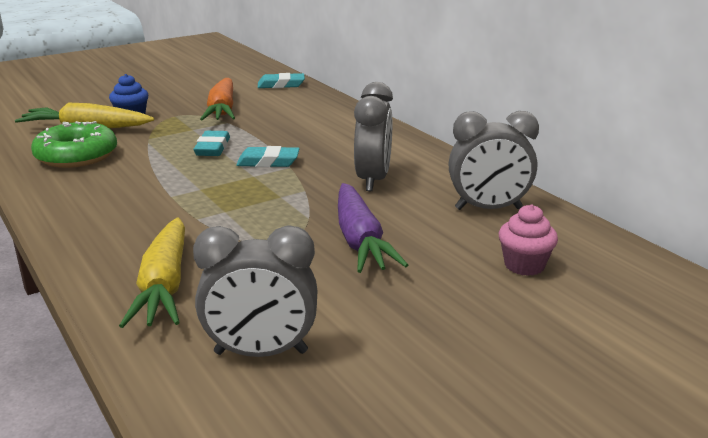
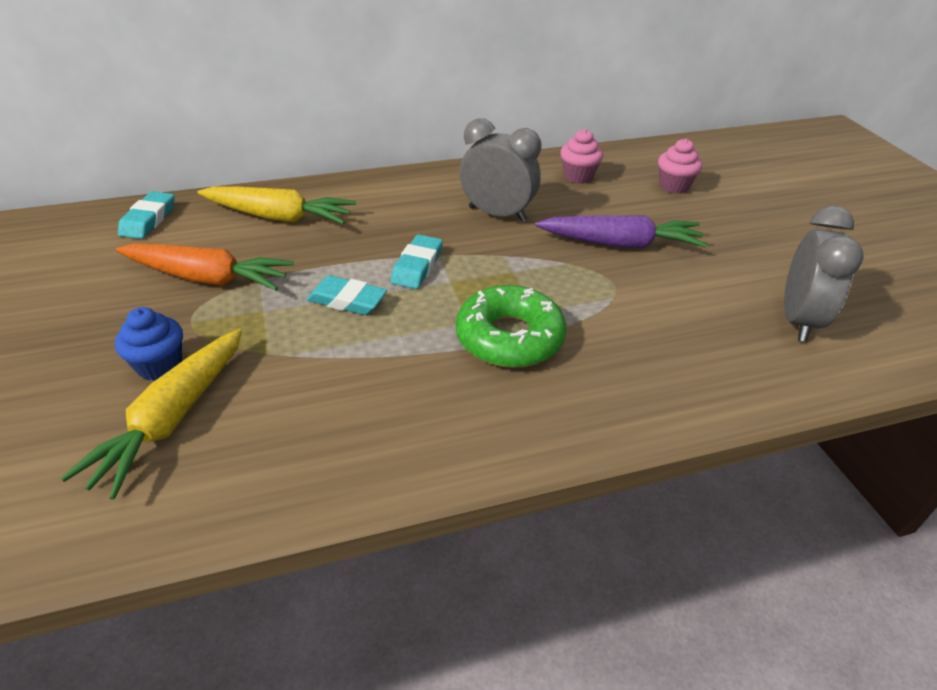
camera: 75 degrees left, 15 degrees up
(76, 156) = (291, 430): green donut -> green donut (509, 338)
(164, 286) = (691, 364): yellow carrot -> yellow carrot (279, 217)
(488, 209) = (578, 176): grey clock -> pink cupcake

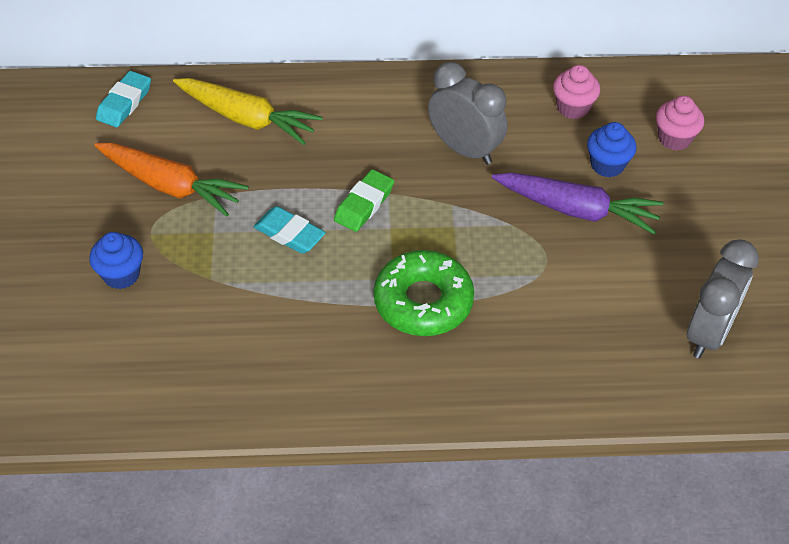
camera: 15 degrees right, 10 degrees up
(172, 419) = (126, 328): yellow carrot -> none
(417, 266) = (364, 204): turquoise eraser -> green eraser
(629, 210) = (607, 165): none -> blue cupcake

